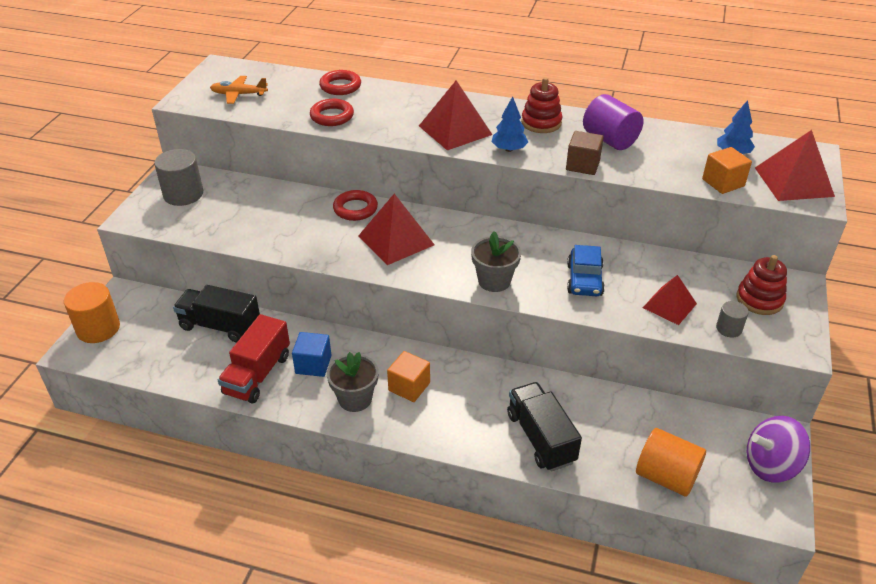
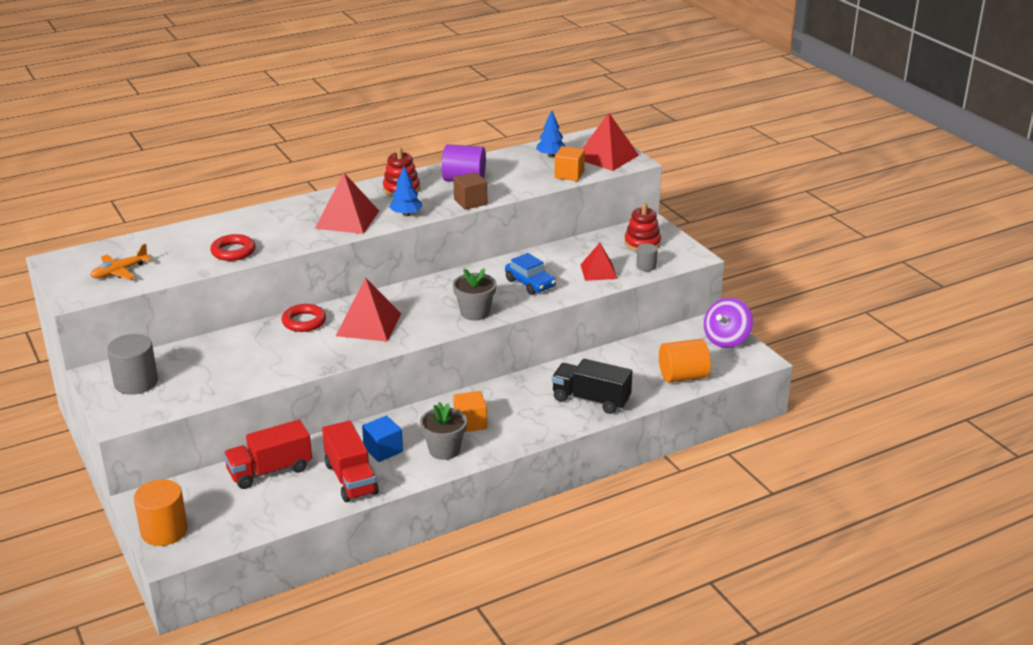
camera: 45 degrees left, 10 degrees down
(220, 326) = (270, 471): black truck -> red truck
(340, 86) = (201, 230): red ring -> none

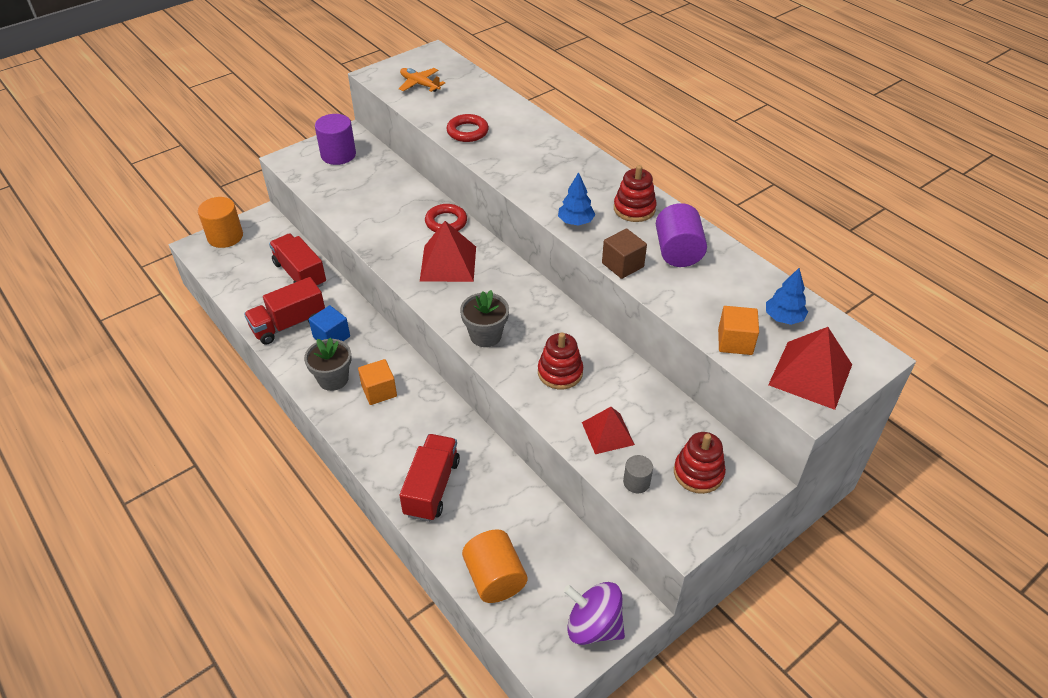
camera: 80 degrees right, 15 degrees up
(136, 383) = (338, 155): grey cylinder -> purple cylinder
(347, 219) = (551, 184): red pyramid -> none
(530, 283) = (560, 372): blue car -> red stacking toy
(591, 400) = (432, 487): black truck -> red truck

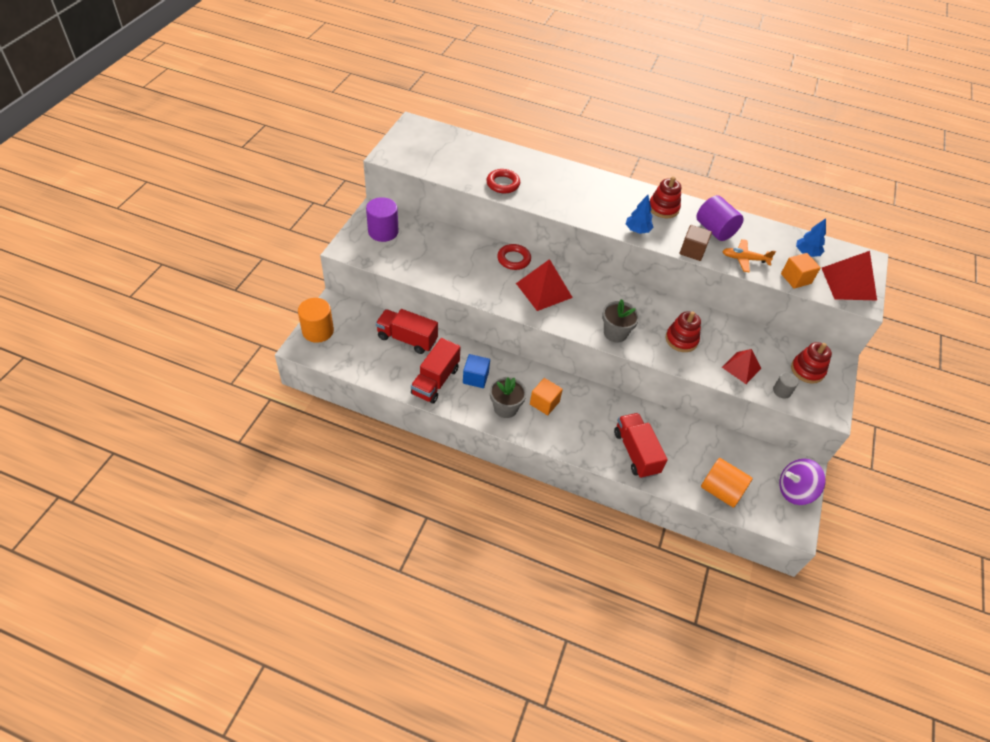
camera: 35 degrees left, 5 degrees up
(420, 84) = (430, 154): orange plane -> orange plane (744, 259)

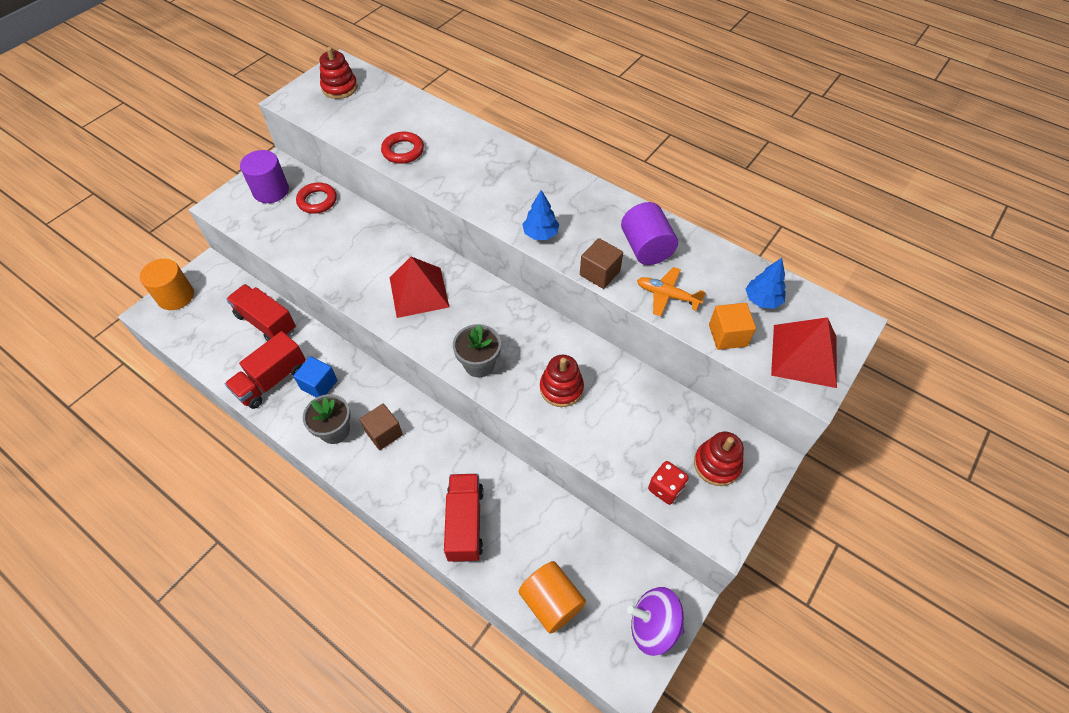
camera: 20 degrees right, 5 degrees up
(513, 259) = (403, 246): red ring -> red ring (317, 201)
(544, 403) = (384, 433): orange cube -> brown cube
(663, 208) = (591, 208): red stacking toy -> red stacking toy (339, 88)
(741, 367) = (624, 443): red pyramid -> none
(782, 391) = (665, 488): grey cylinder -> red dice

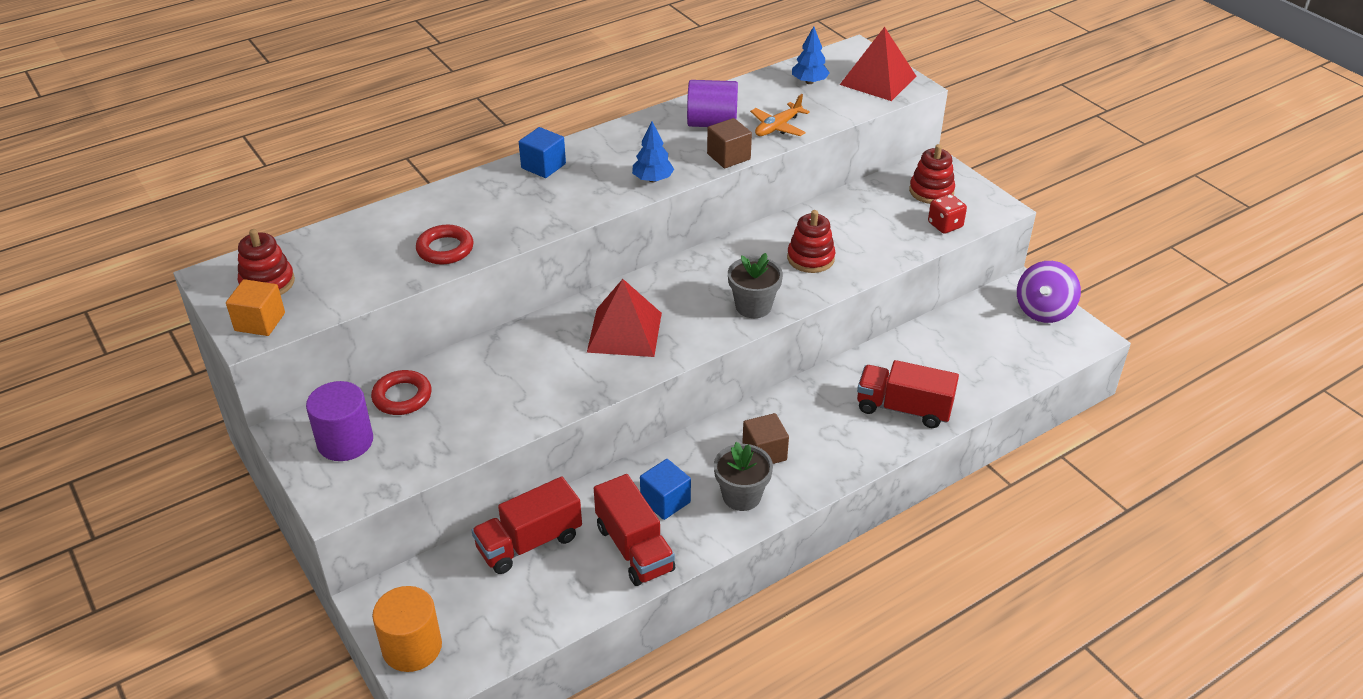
camera: 70 degrees left, 15 degrees down
(527, 166) = (543, 166): none -> blue cube
(551, 602) = (1005, 367): orange cylinder -> none
(727, 335) = (839, 109): orange cube -> orange cube (260, 322)

